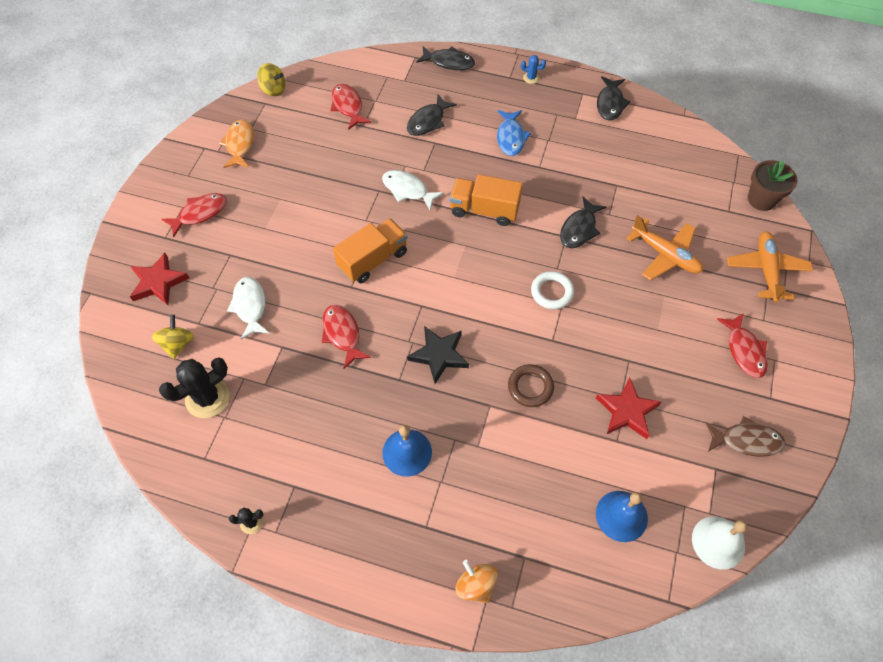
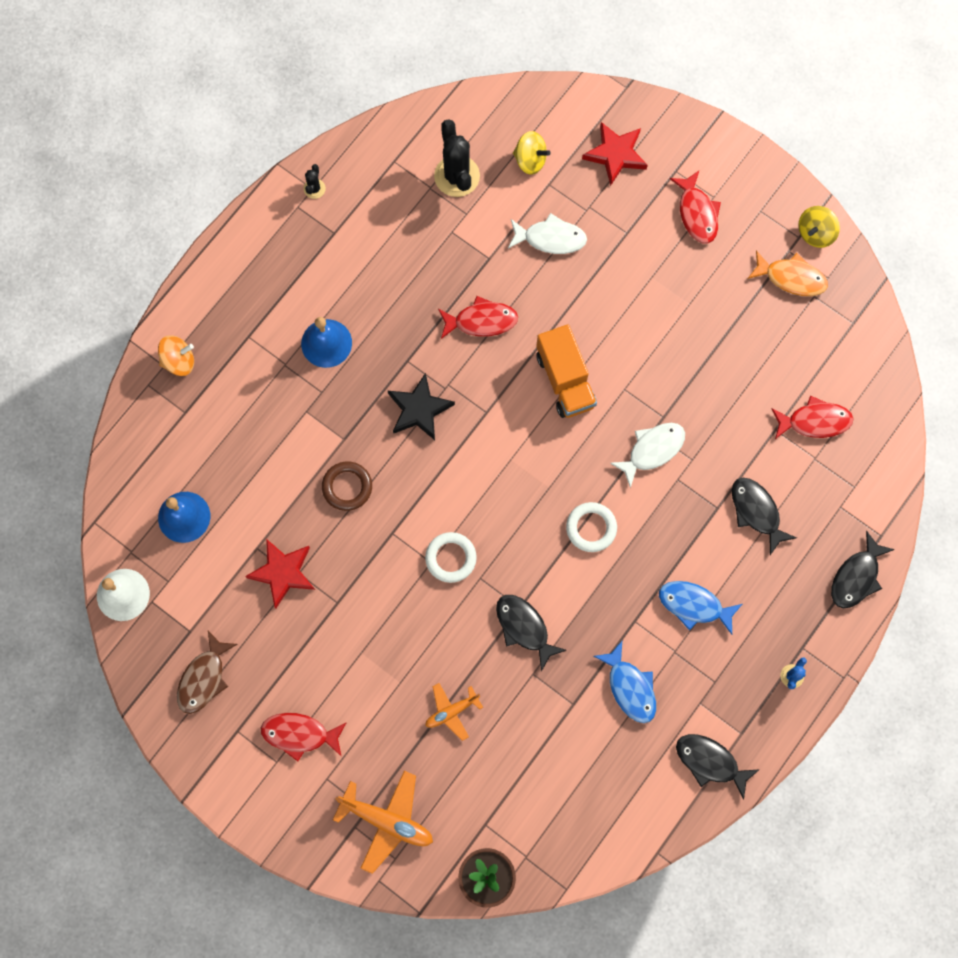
camera: 110 degrees right, 15 degrees up
(273, 89) = (874, 339): yellow spinning top -> yellow spinning top (815, 233)
(484, 210) = (591, 528): orange truck -> white ring
(586, 157) = (630, 687): none -> blue fish
(665, 255) = (451, 711): orange plane -> orange plane, size x0.60

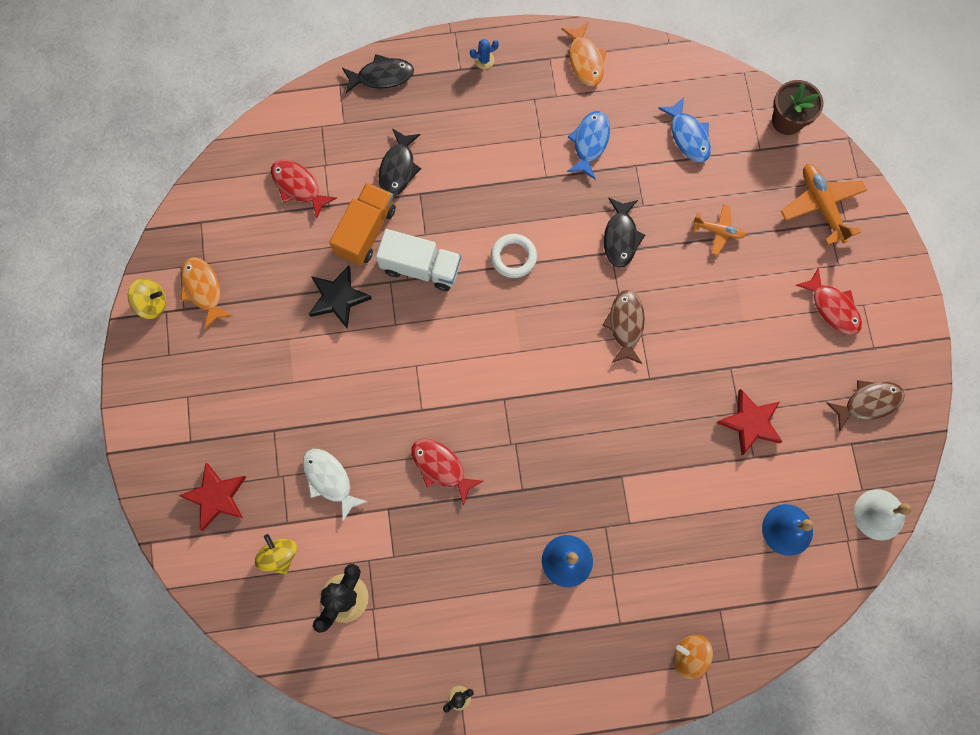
camera: 135 degrees left, 0 degrees up
(347, 487) = (651, 439): brown ring -> none
(419, 409) = (548, 446): black star -> black star (338, 298)
(451, 558) = (625, 325): white ring -> brown fish
(565, 380) = (428, 369): orange truck -> orange truck (366, 231)
(652, 450) = (421, 267): white fish -> white truck
(694, 605) = (498, 152): blue fish -> blue fish (688, 136)
(697, 213) = (211, 396): red fish -> none
(710, 762) = (585, 60): black fish -> orange fish

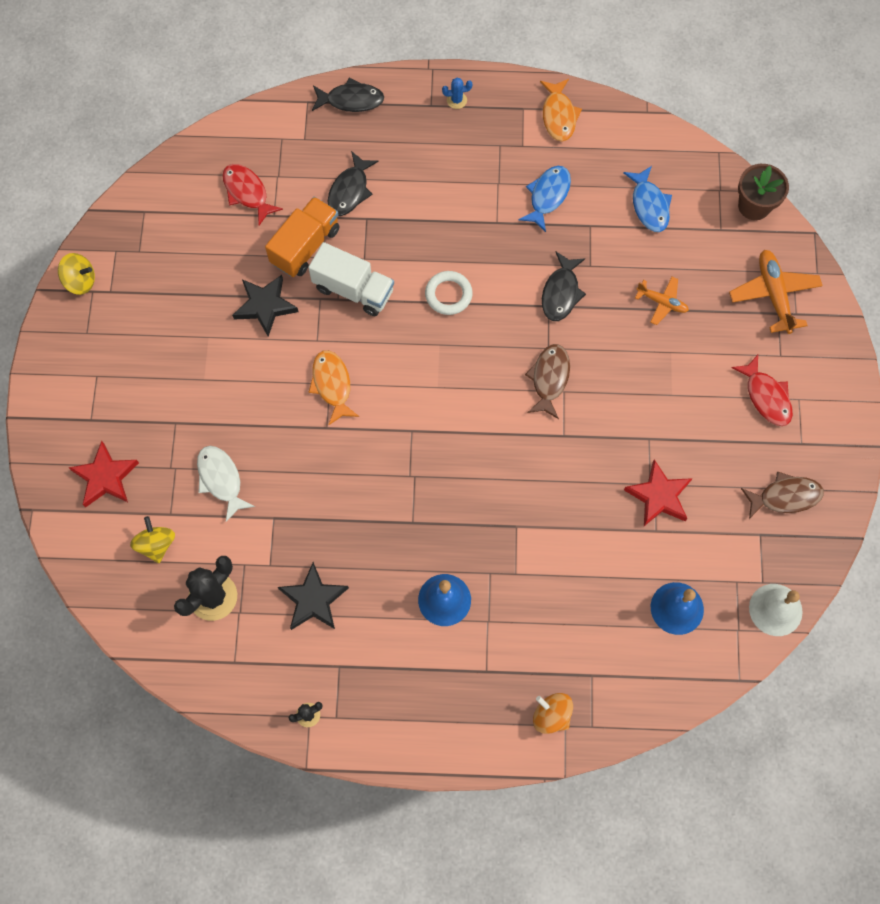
camera: 10 degrees right, 5 degrees down
(203, 289) = (133, 276): orange fish -> orange fish (332, 385)
(441, 467) = (335, 486): red fish -> none
(442, 583) = (313, 600): none -> black star

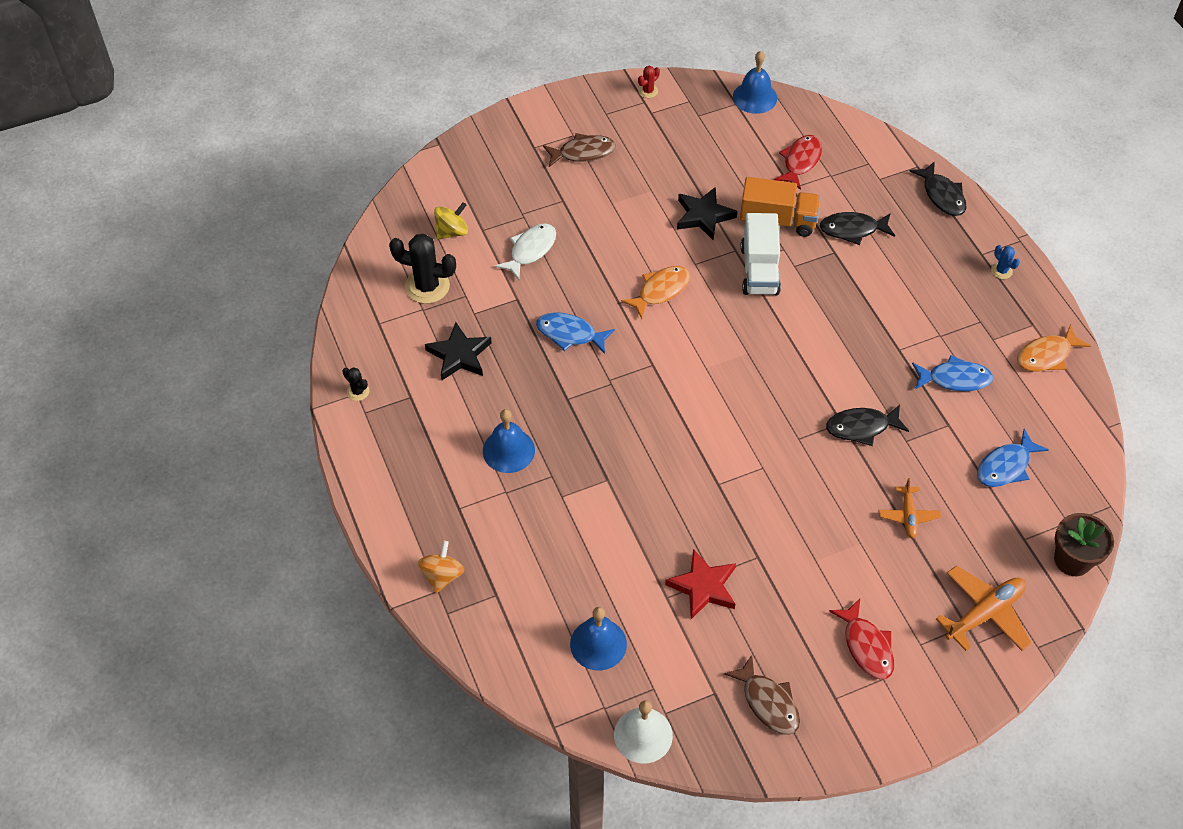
camera: 65 degrees right, 15 degrees down
(80, 281) = (648, 91): yellow spinning top -> red cactus
(105, 477) = (491, 176): red star -> none
(146, 191) = (755, 97): none -> blue bell
(340, 487) = (570, 334): none -> blue fish
(448, 295) = (801, 341): white ring -> none
(549, 379) = (767, 451): brown fish -> brown fish (583, 152)
(766, 396) = (866, 646): red fish -> red fish turned 60 degrees counterclockwise

